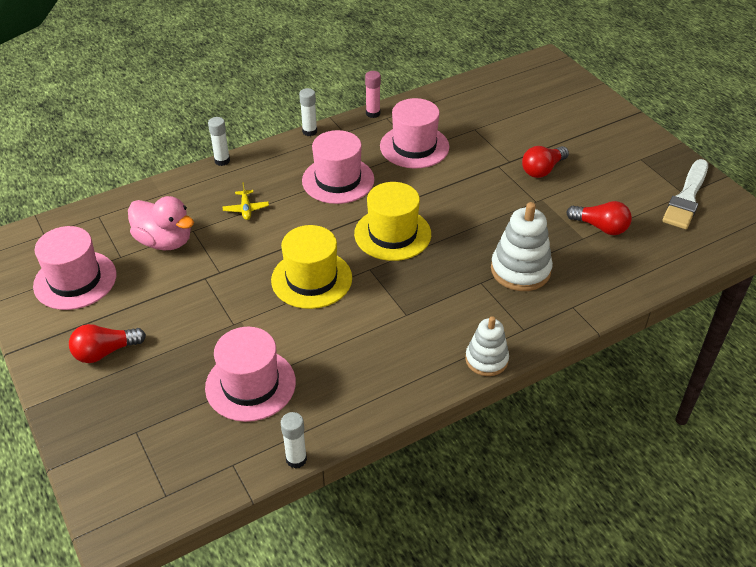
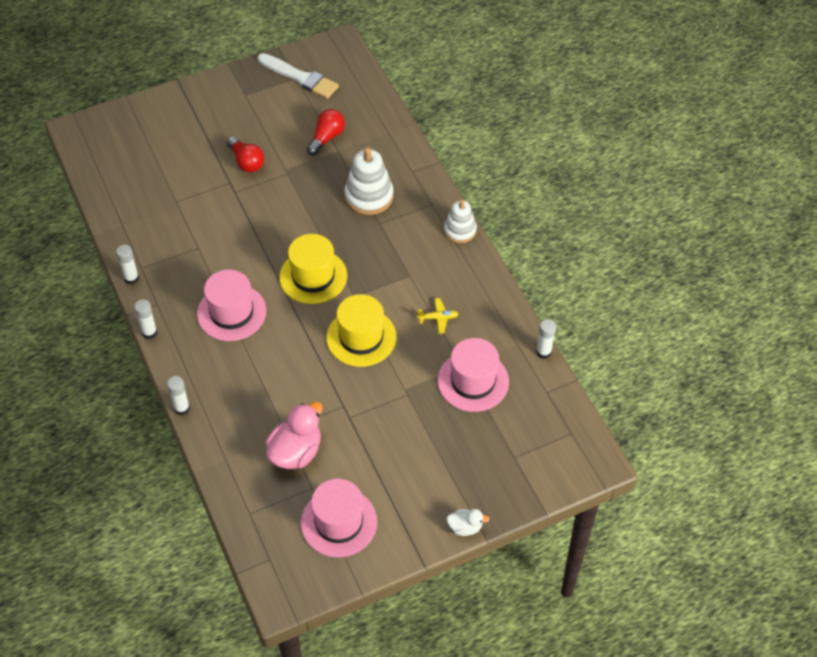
camera: 85 degrees left, 10 degrees up
(47, 387) = (465, 527): none -> white duck
(105, 352) = (430, 487): red light bulb -> none
(246, 209) = (260, 386): yellow plane -> yellow plane (438, 318)
(373, 113) = (131, 278): pink glue stick -> white glue stick
(414, 146) = (193, 250): pink hat -> none

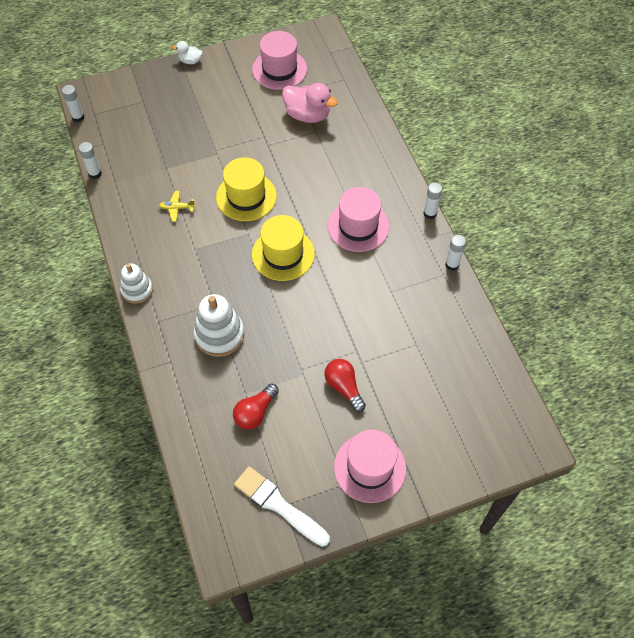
camera: 175 degrees left, 5 degrees up
(182, 408) = (397, 151): white glue stick -> white glue stick (78, 117)
(296, 452) = (307, 115): pink duck -> pink duck turned 105 degrees counterclockwise
(473, 381) = (159, 155): pink hat -> pink hat (370, 467)

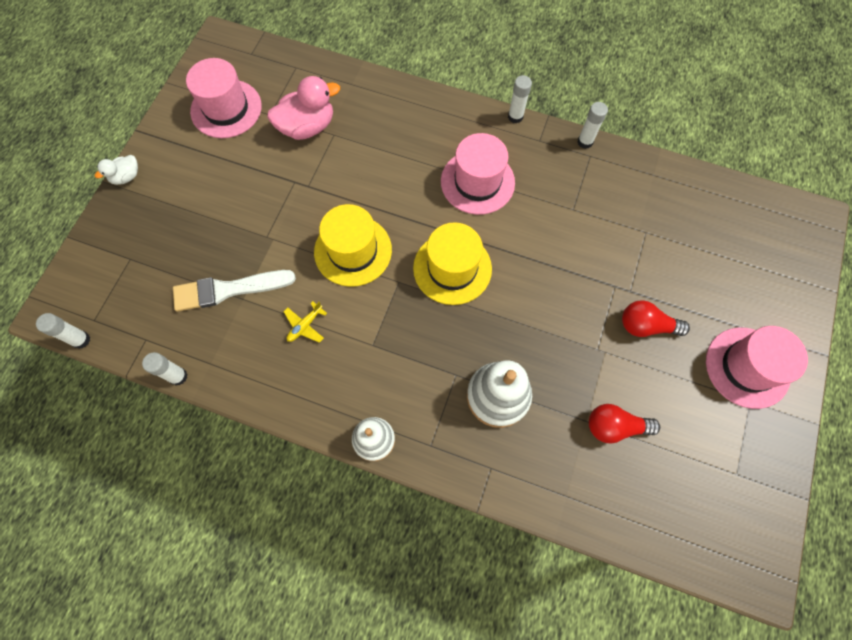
camera: 50 degrees left, 10 degrees up
(255, 412) = (615, 426): red light bulb -> red light bulb turned 105 degrees clockwise
(278, 505) = (733, 479): white brush -> white brush (228, 290)

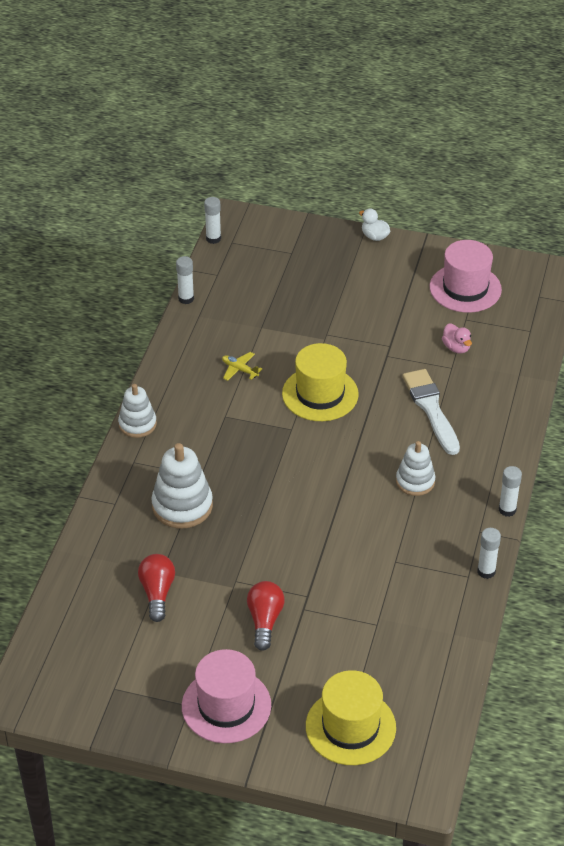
camera: 85 degrees right, 25 degrees down
(228, 290) = (269, 317): white brush -> white brush (431, 409)
(307, 127) = (456, 347): pink duck -> pink duck, size x0.54
(452, 268) = (311, 467): yellow hat -> yellow hat (350, 727)
(477, 182) = (415, 481): pink hat -> white stacking toy

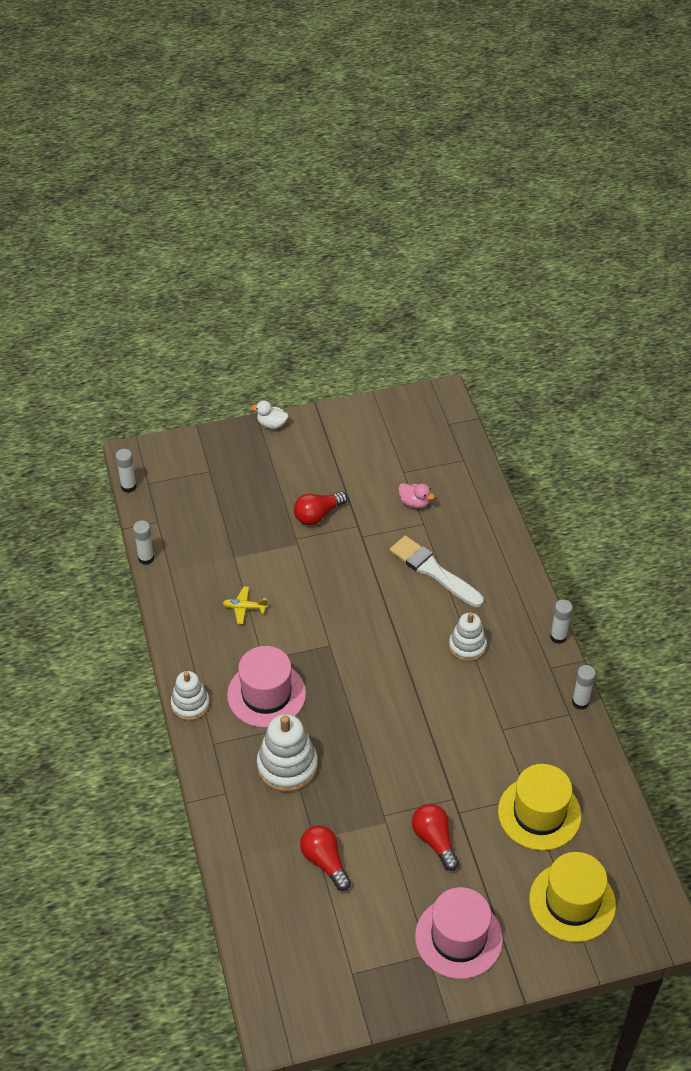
camera: 30 degrees left, 5 degrees up
(320, 394) = (331, 599): yellow hat -> yellow hat (539, 813)
(360, 323) = (318, 515): none -> red light bulb
(465, 288) = (383, 442): pink hat -> pink hat (266, 694)

